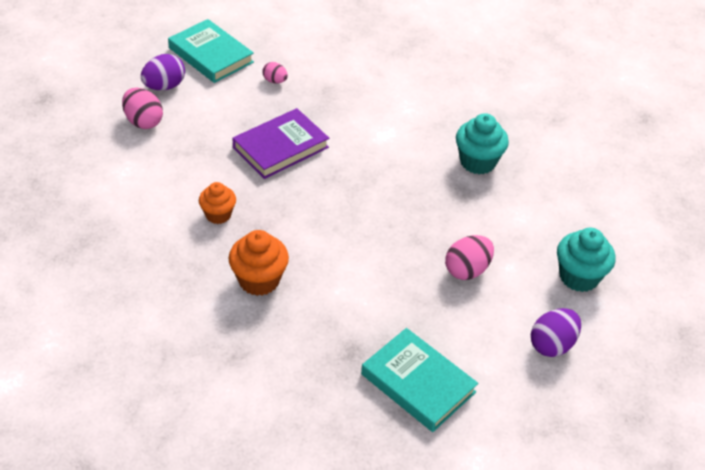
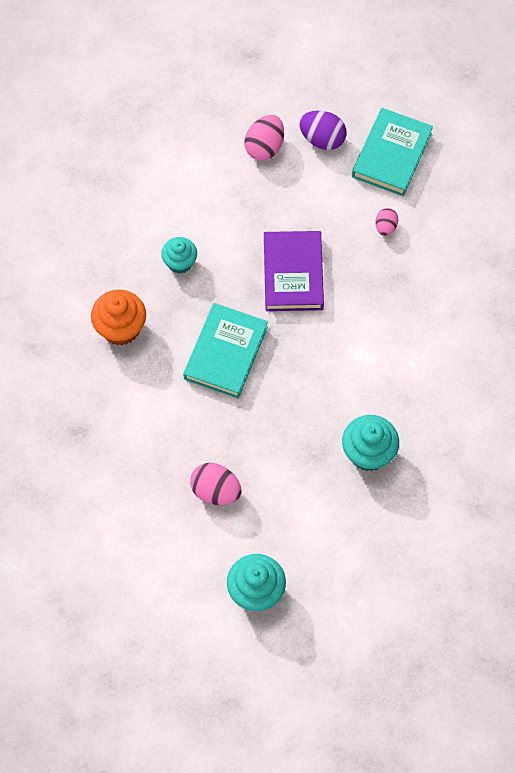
camera: 70 degrees right, 20 degrees up
(218, 215) = (180, 263): orange cupcake -> turquoise cupcake
(280, 147) = (293, 274): purple book -> purple book turned 60 degrees clockwise
(418, 383) = (68, 495): turquoise book -> turquoise book (226, 353)
(552, 345) = (160, 590): purple egg -> none

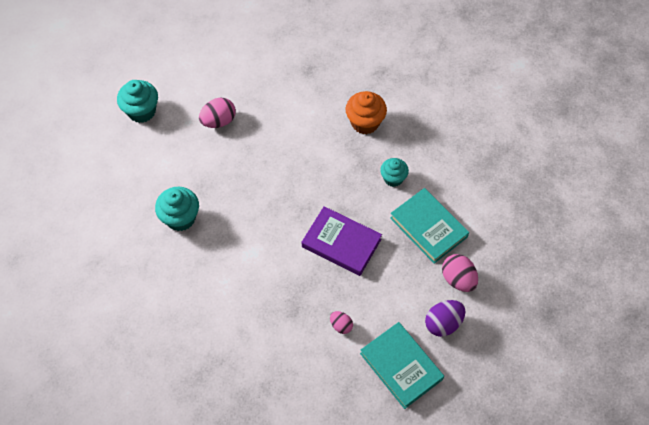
camera: 120 degrees right, 5 degrees down
(226, 353) = (308, 172): turquoise book -> turquoise book (428, 227)

